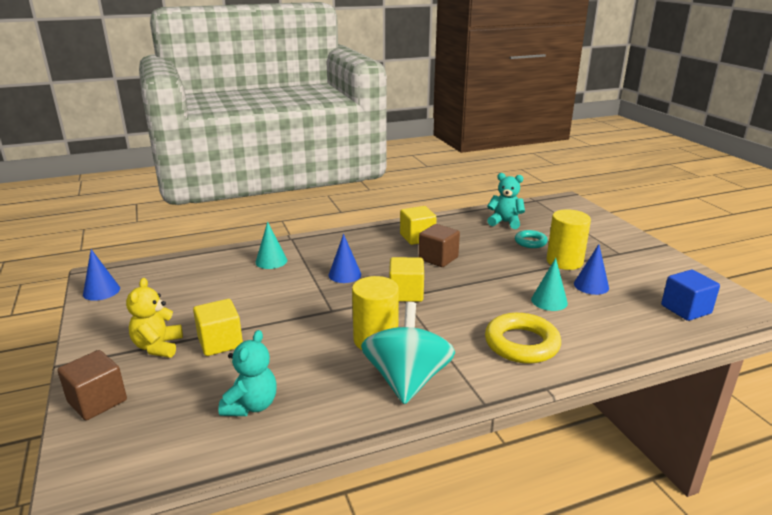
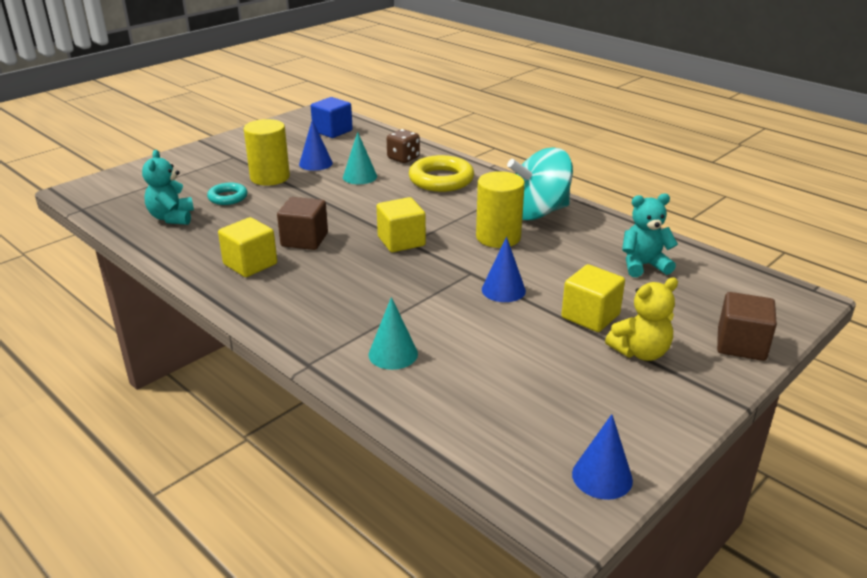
camera: 115 degrees left, 5 degrees up
(344, 274) = (388, 287): blue cone -> blue cone (503, 290)
(590, 335) = (403, 158): none -> brown dice

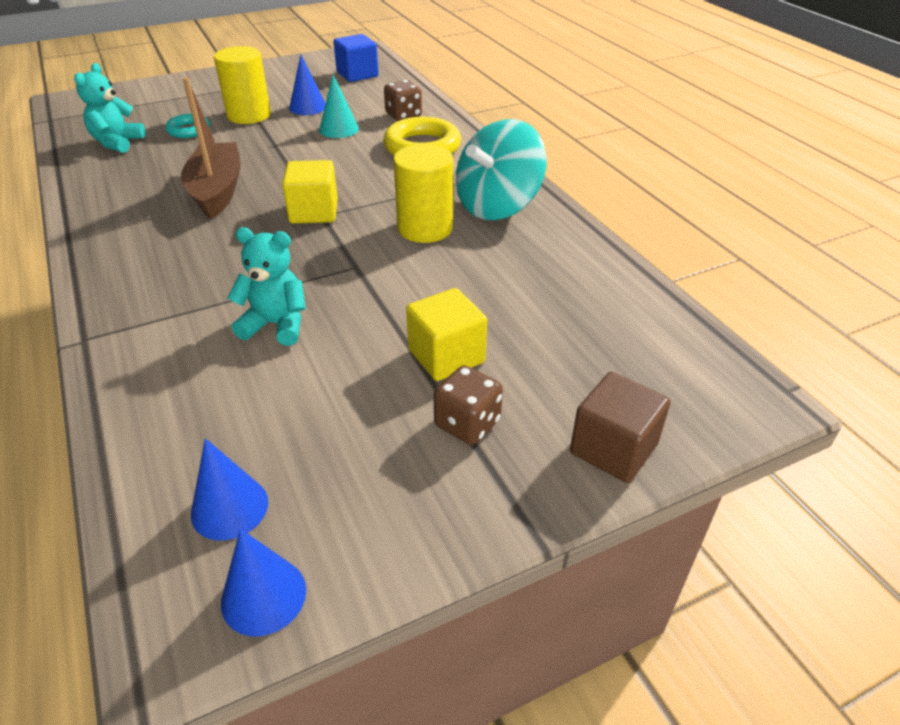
camera: 20 degrees right, 10 degrees up
(250, 264) = (139, 208): yellow cube -> none
(304, 240) = (217, 191): brown cube -> brown boat
(393, 354) = (179, 349): turquoise cone -> none
(503, 290) = (372, 296): blue cone -> blue cone (229, 508)
(537, 212) = (498, 206): turquoise spinning top -> turquoise spinning top turned 45 degrees counterclockwise
(640, 352) = (467, 423): yellow teddy bear -> brown dice
(643, 265) = (572, 302): turquoise teddy bear -> turquoise teddy bear (276, 325)

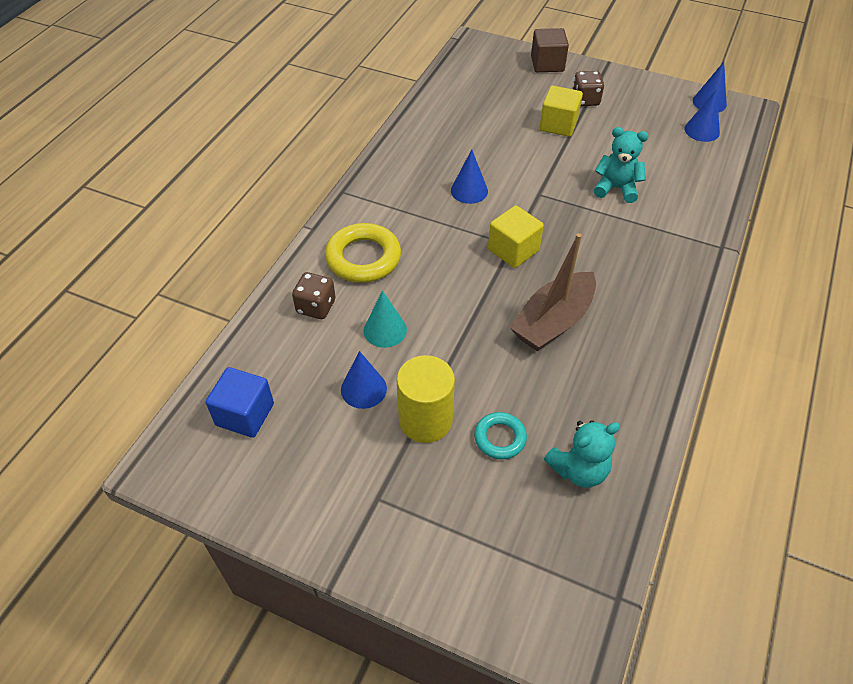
camera: 130 degrees left, 10 degrees up
(276, 325) = (616, 188): turquoise teddy bear -> turquoise teddy bear turned 135 degrees clockwise
(425, 228) = (469, 191): yellow cylinder -> blue cone
(498, 206) = (407, 176): turquoise spinning top -> none

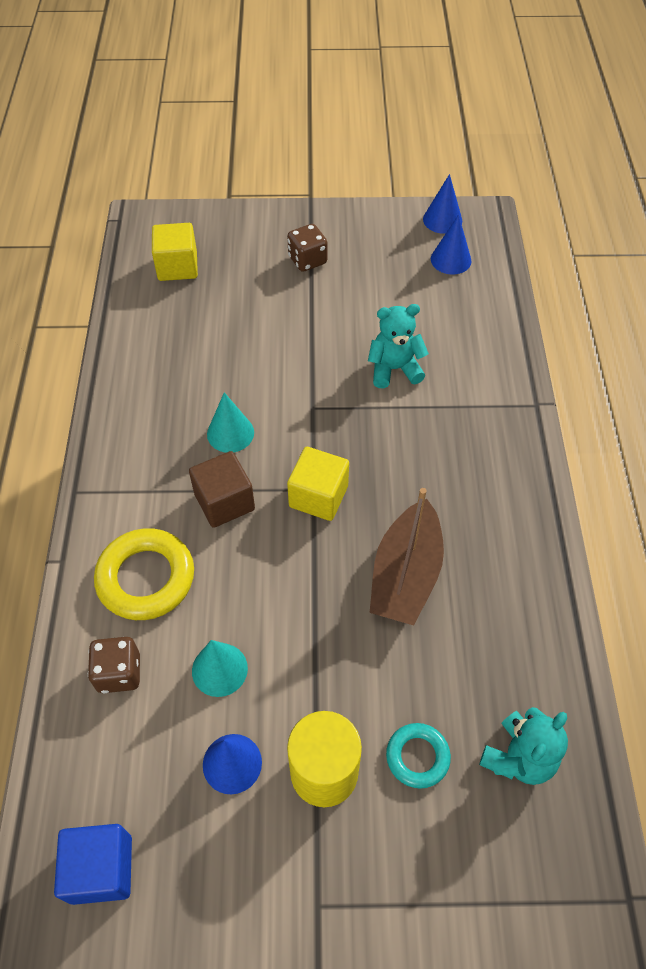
camera: 25 degrees left, 5 degrees up
(469, 191) = (230, 433): blue cone -> turquoise cone
(547, 64) = (241, 223): brown cube -> brown cube (224, 502)
(558, 125) = (292, 304): yellow cube -> yellow cube (177, 267)

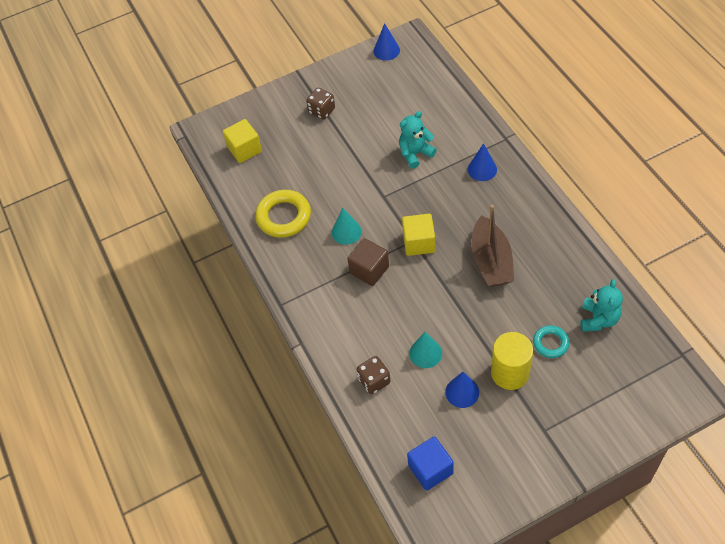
camera: 20 degrees left, 0 degrees up
(146, 578) = (354, 329): yellow ring -> yellow ring (284, 217)
(451, 259) = (407, 74): blue cone -> blue cone (482, 169)

